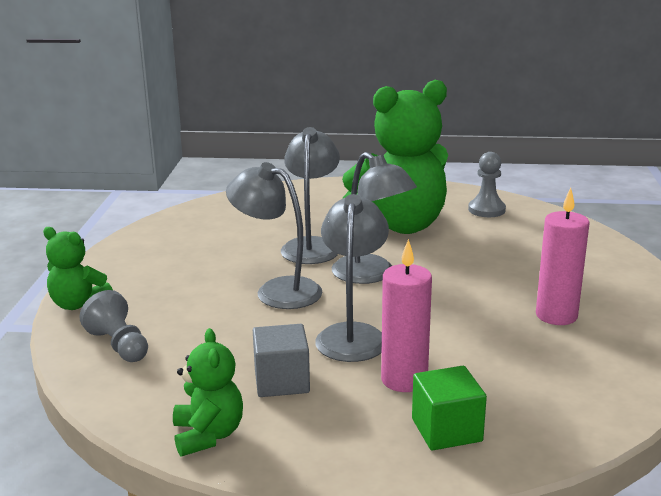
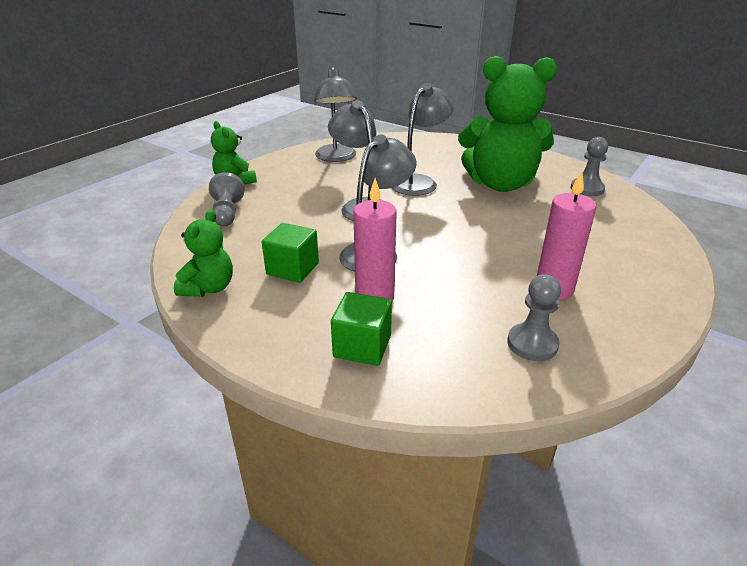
camera: 30 degrees right, 10 degrees up
(281, 381) = (292, 269): grey cube -> green cube
(371, 275) = (438, 214): grey lamp -> grey lamp (336, 158)
(589, 370) = (532, 344): none -> grey pawn

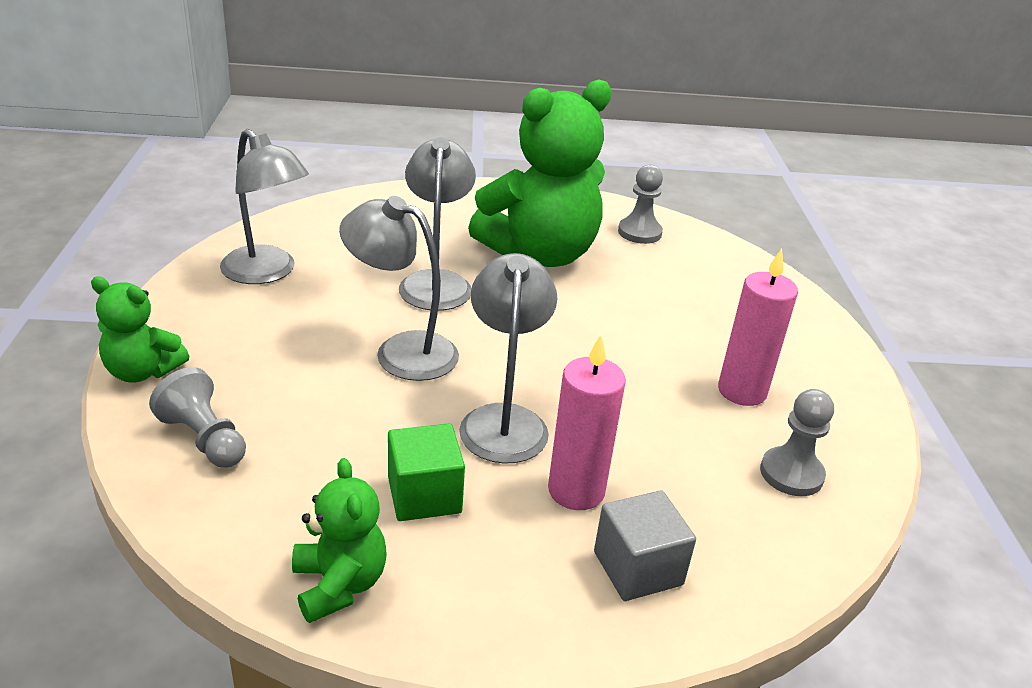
camera: 40 degrees left, 0 degrees up
(362, 346) = (638, 568): green cube -> grey cube

